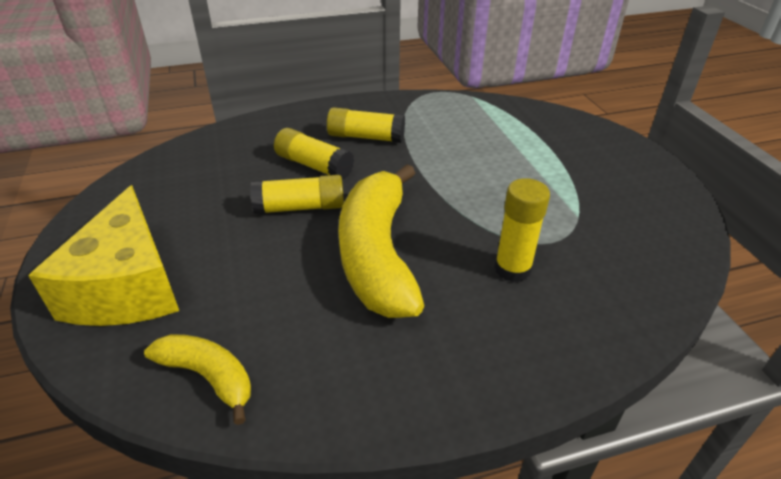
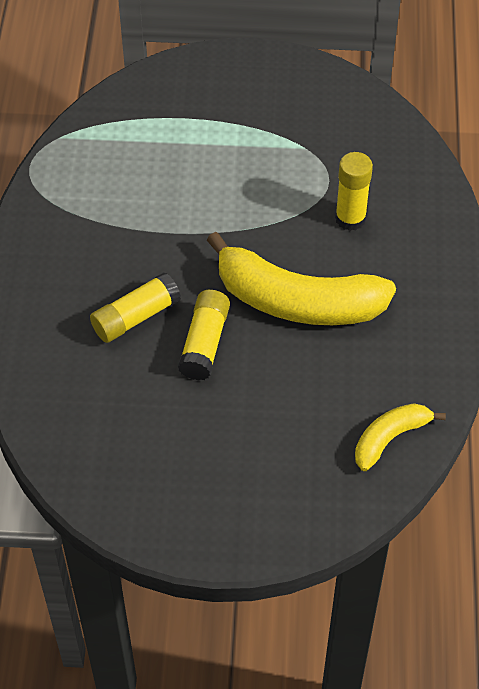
camera: 70 degrees left, 15 degrees up
(127, 286) = (266, 490): yellow cheese -> none
(366, 137) = (100, 259): yellow glue stick -> none

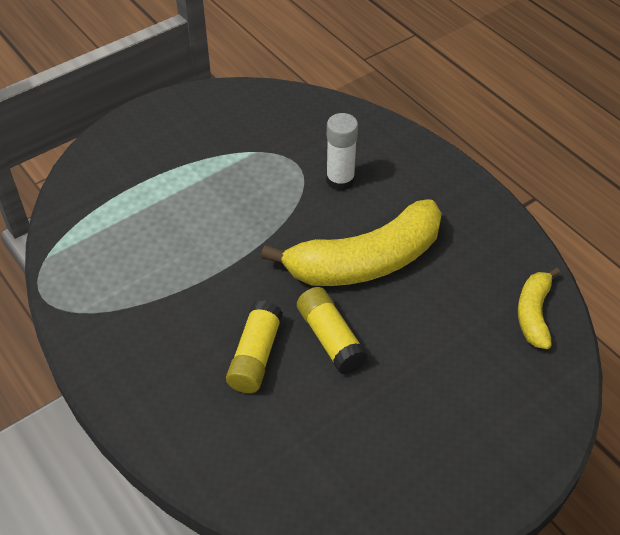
camera: 40 degrees left, 5 degrees down
(350, 218) = (340, 180): yellow glue stick -> white glue stick

